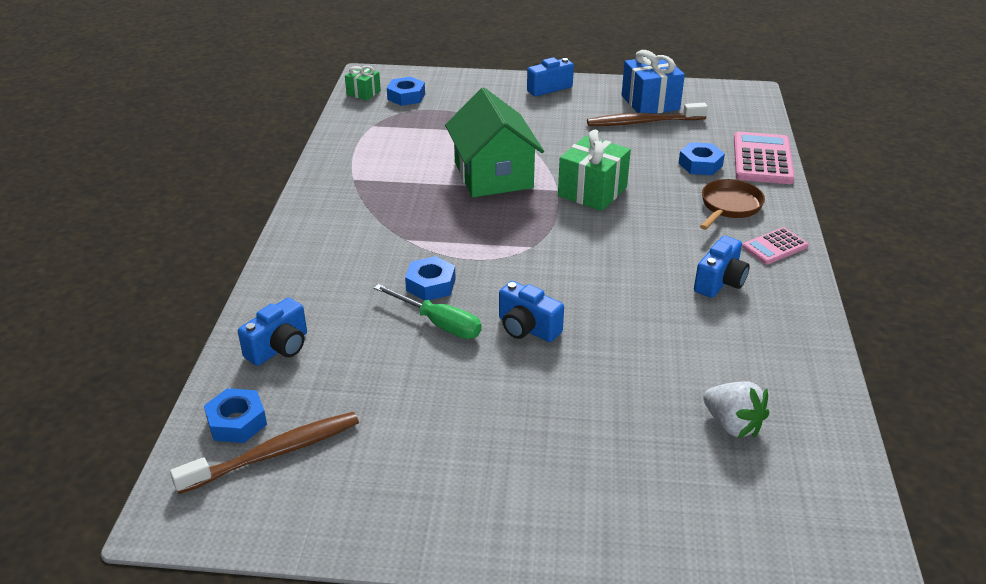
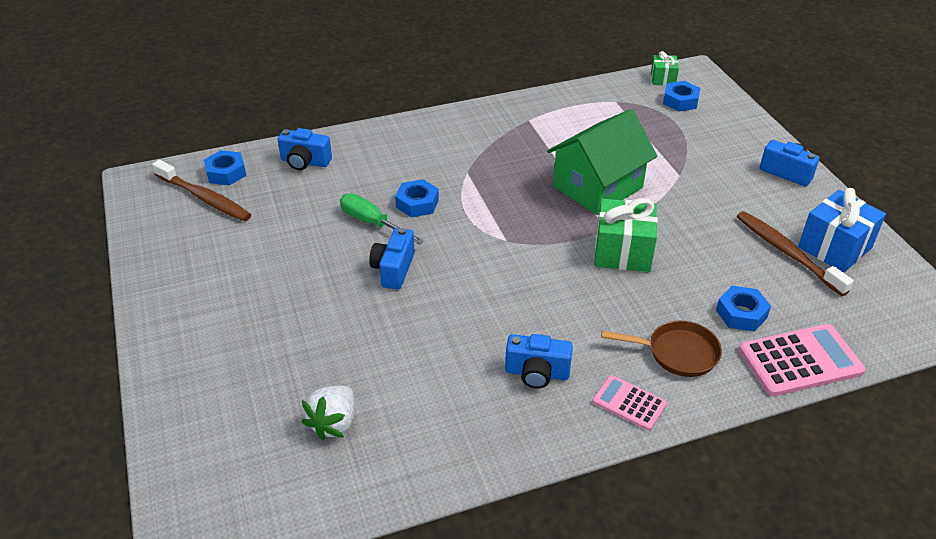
camera: 65 degrees right, 5 degrees up
(439, 324) = (372, 223): green screwdriver -> green screwdriver turned 120 degrees clockwise

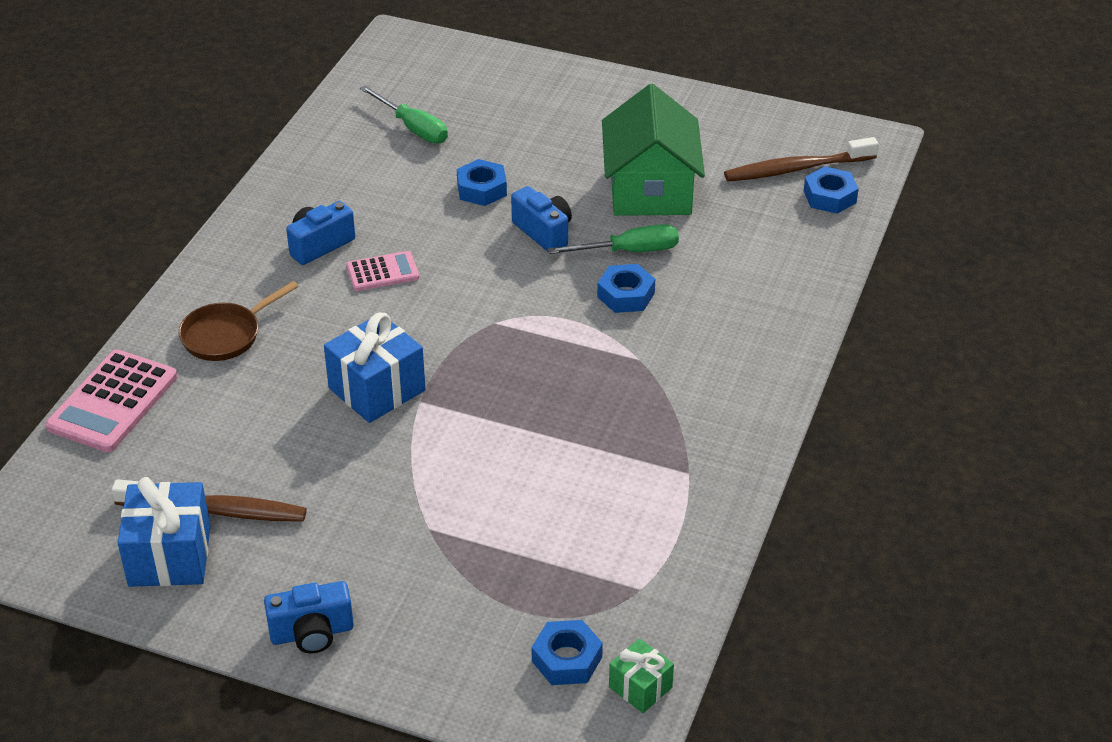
camera: 130 degrees right, 0 degrees up
(305, 162) = (792, 254): blue camera -> none
(334, 423) = (413, 128): white strawberry -> green screwdriver
(597, 187) = (492, 443): green house -> green house (650, 189)
(622, 252) = (377, 389): green gift -> blue gift
(629, 403) = (224, 274): pink calculator -> pink calculator (382, 272)
(741, 314) = (203, 408): blue nut -> blue nut (482, 189)

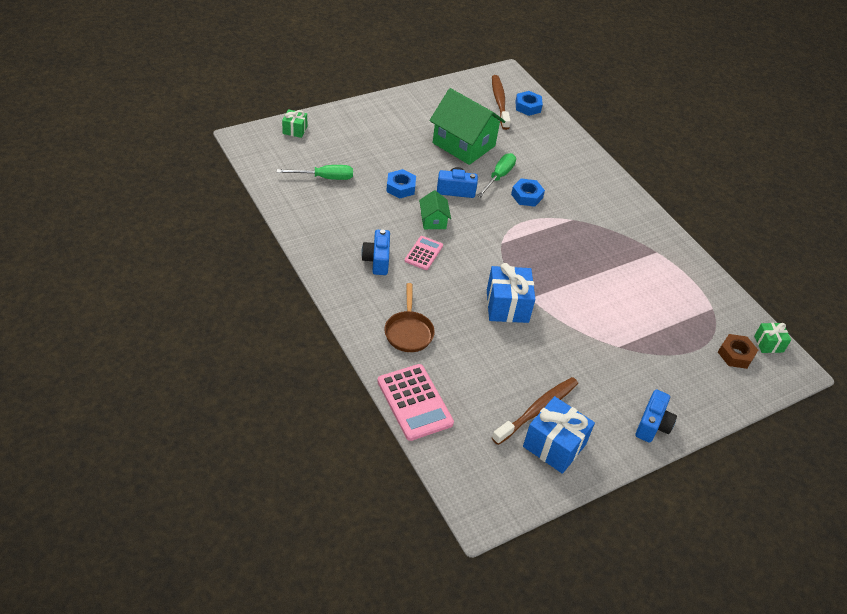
camera: 55 degrees left, 5 degrees up
(456, 246) = (433, 220): none -> green house
(467, 60) = (295, 130): none -> green gift
(567, 659) = (735, 354): blue nut -> brown nut
(796, 169) = (499, 102): brown toothbrush -> brown toothbrush turned 150 degrees clockwise

